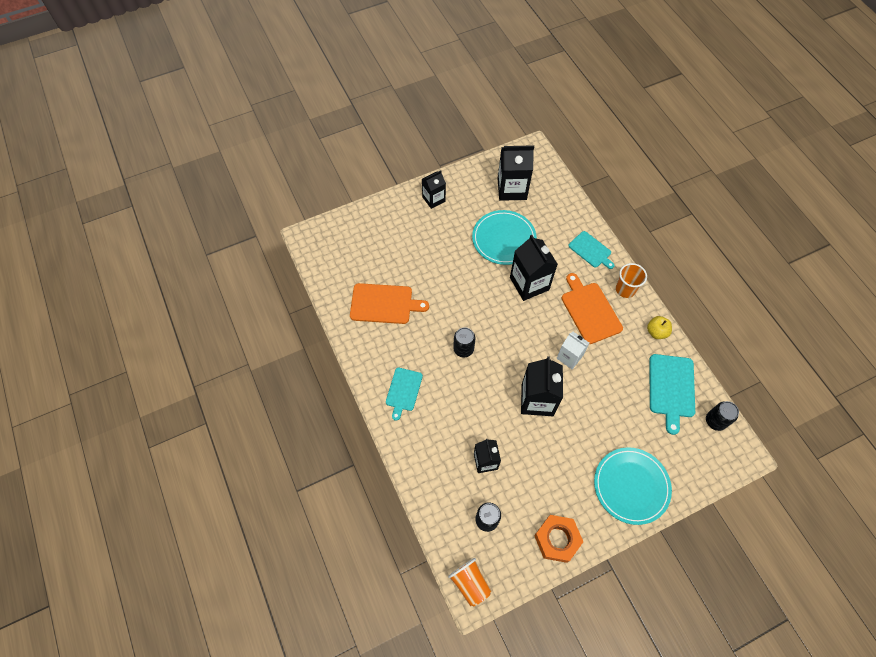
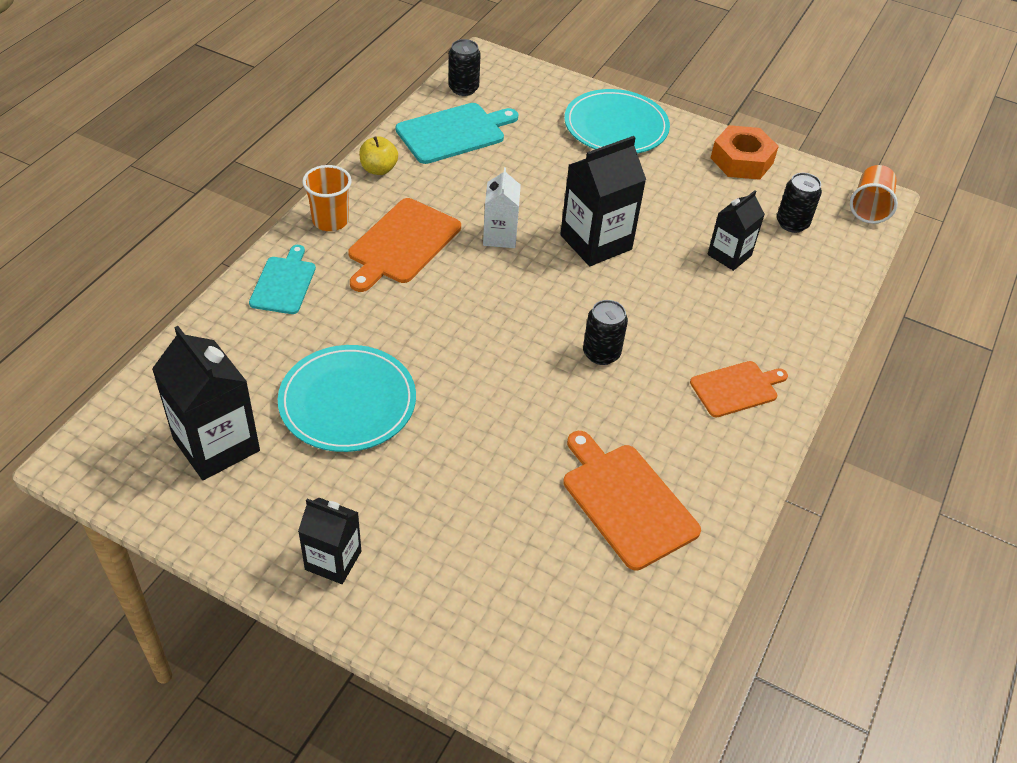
camera: 130 degrees left, 15 degrees down
(403, 391) = (736, 388): turquoise cutting board -> orange cutting board
(529, 284) = (413, 329): black carton -> none

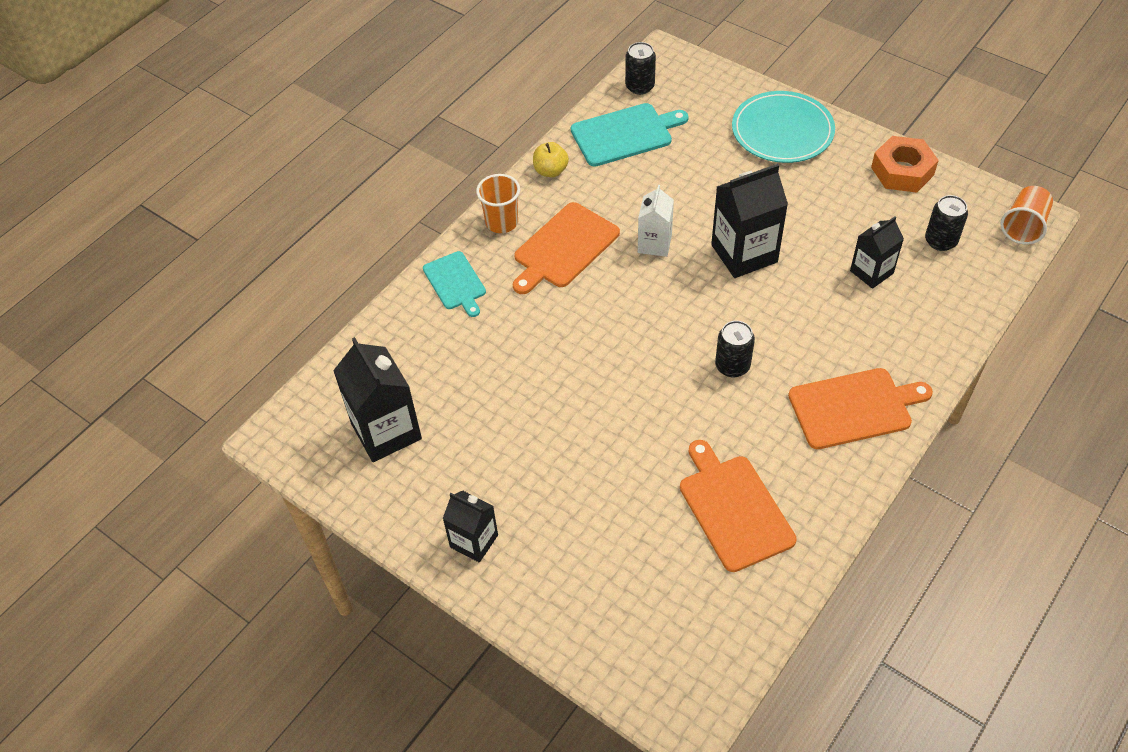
camera: 15 degrees right, 5 degrees up
(284, 283) = (455, 282): turquoise cutting board -> turquoise cutting board turned 135 degrees clockwise
(347, 402) = (500, 399): turquoise plate -> none
(736, 388) = (854, 408): orange cutting board -> orange cutting board, size x1.53

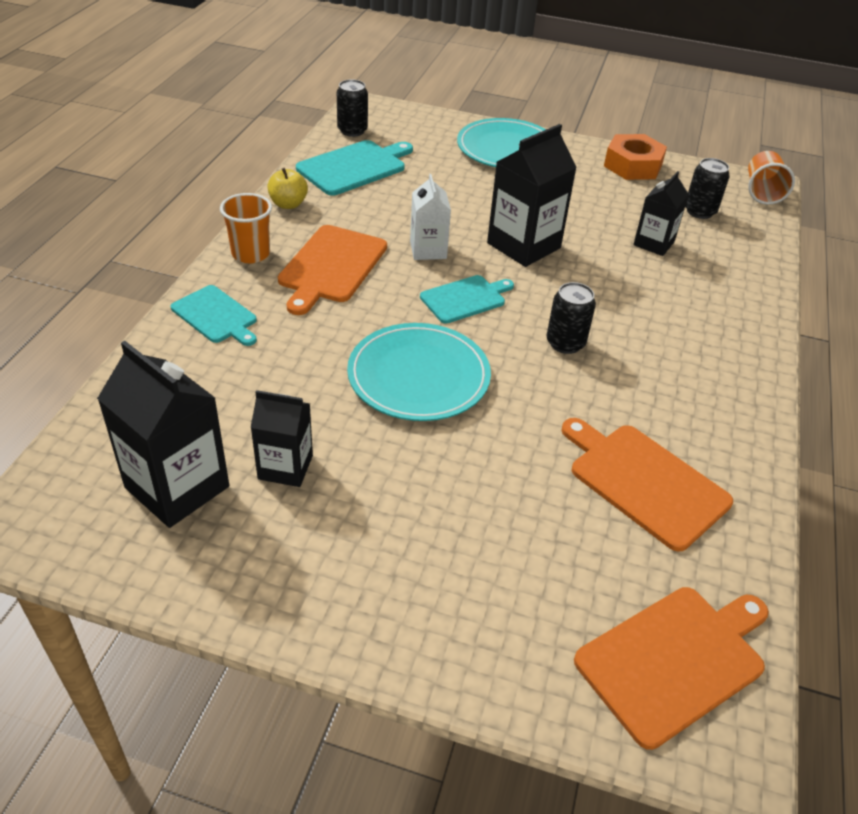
camera: 25 degrees left, 10 degrees down
(474, 541) = (345, 594): black carton -> black carton (285, 467)
(595, 373) = (418, 376): none -> turquoise plate
(665, 303) = (465, 299): none -> turquoise cutting board
(854, 408) = (709, 359): orange cutting board -> orange cutting board (674, 660)

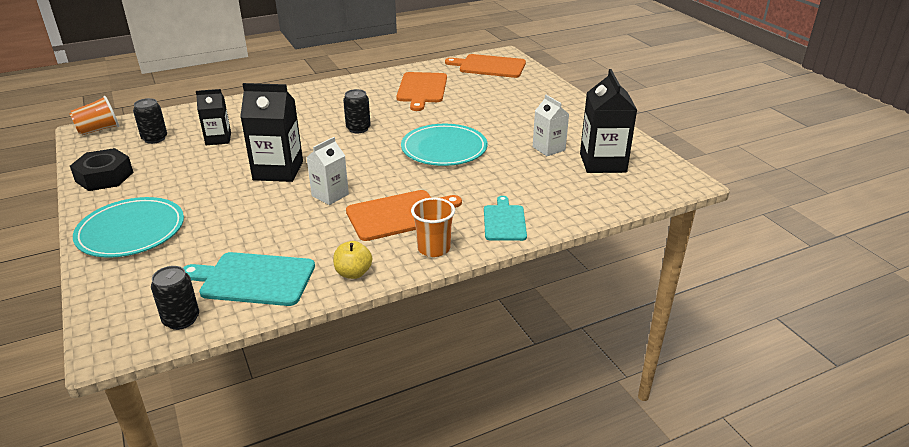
camera: 130 degrees left, 10 degrees down
(285, 467) = (548, 148): black carton -> white carton
(465, 299) = (362, 164): turquoise cutting board -> none
(632, 165) = (104, 177): orange nut -> black nut

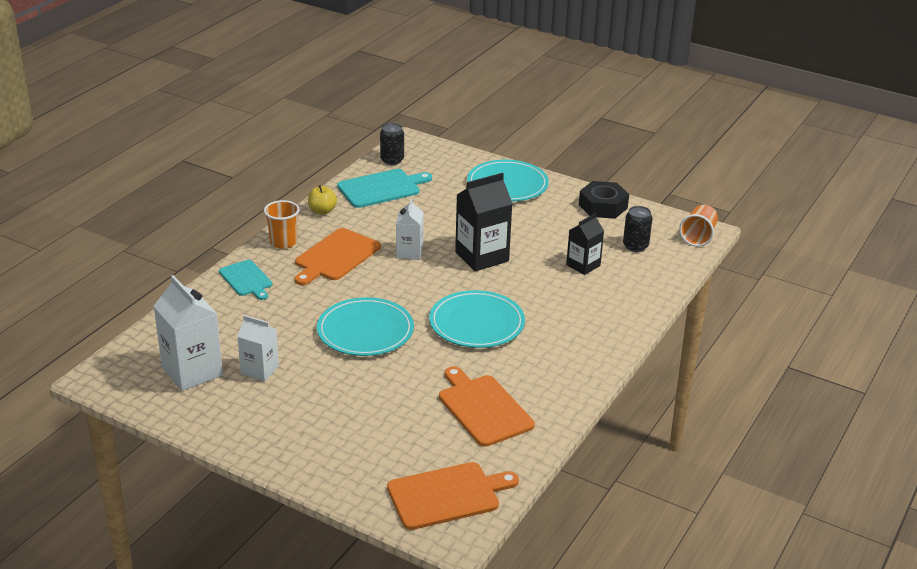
camera: 145 degrees right, 0 degrees up
(358, 129) = (476, 323): black can -> turquoise plate
(603, 163) = (192, 371): black carton -> white carton

